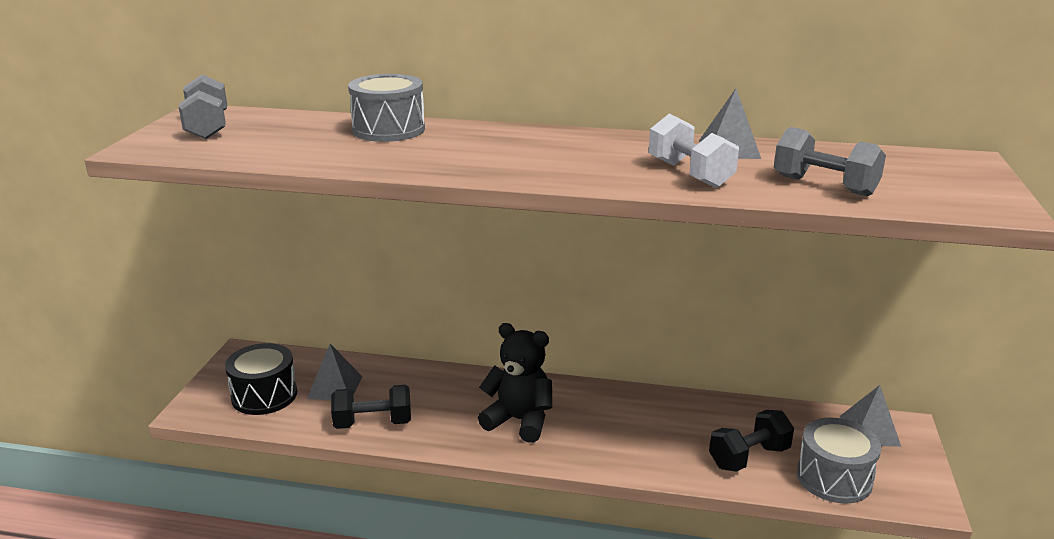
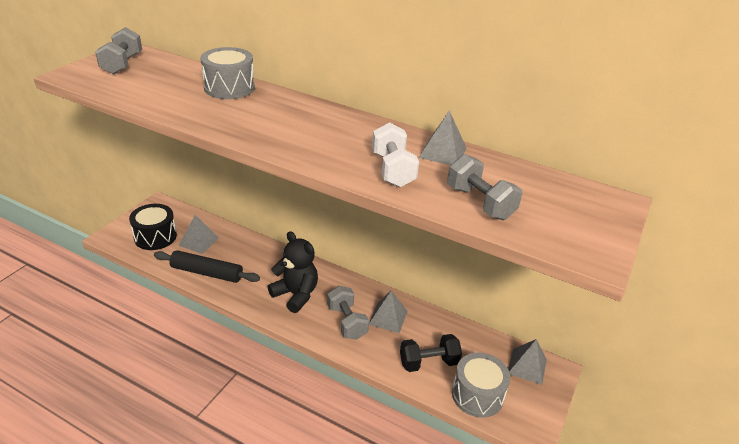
camera: 15 degrees right, 10 degrees up
(373, 423) = (207, 273): black dumbbell -> black rolling pin
(611, 436) = (347, 322): none -> grey dumbbell
(661, 418) = (388, 317): none -> grey pyramid

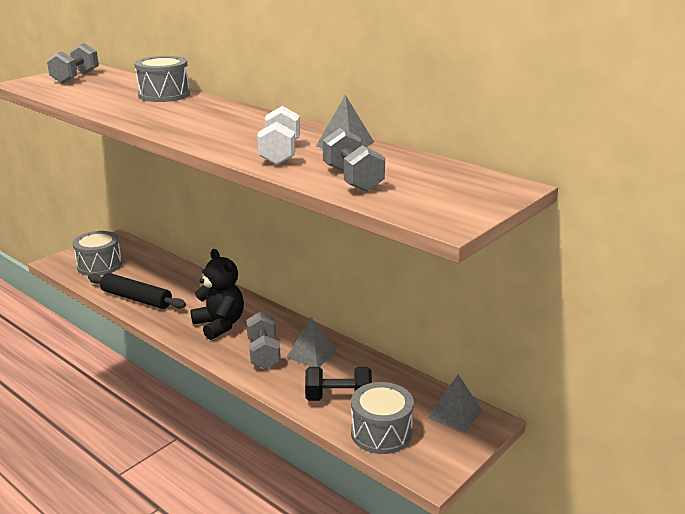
camera: 15 degrees right, 10 degrees down
(155, 237) = (99, 265): black drum -> grey drum
(199, 241) = (141, 272): grey pyramid -> none

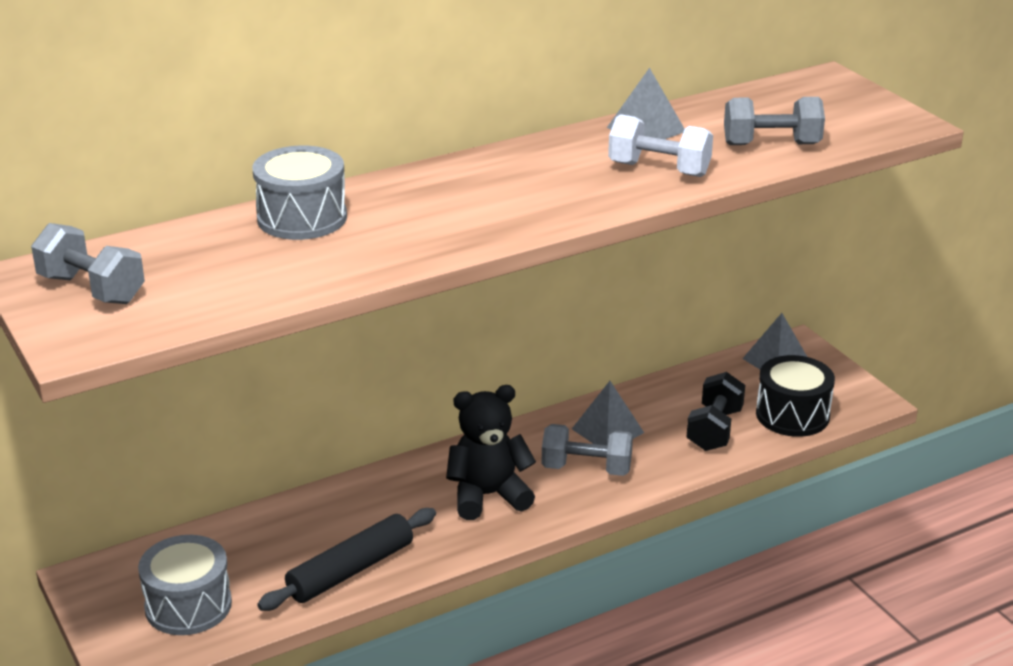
camera: 70 degrees left, 5 degrees up
(381, 433) = (792, 415): grey drum -> black drum

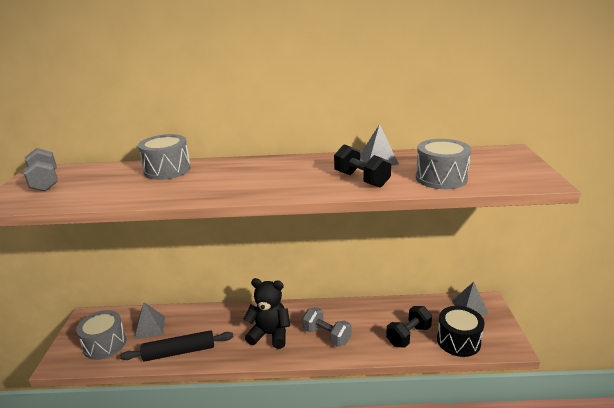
camera: 30 degrees right, 5 degrees down
(608, 430) = (353, 319): grey pyramid -> grey pyramid (150, 327)
(659, 169) = (361, 179): white dumbbell -> black dumbbell
(771, 144) = (441, 178): grey dumbbell -> grey drum

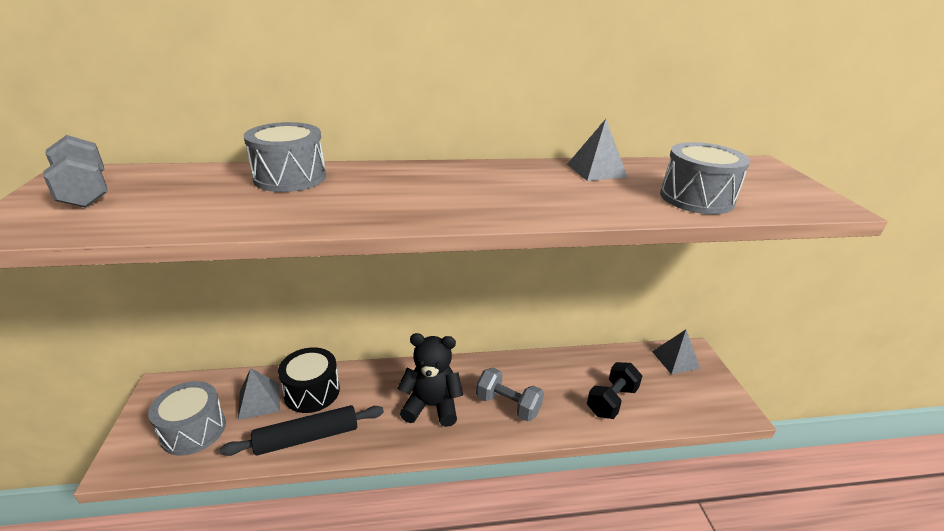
camera: 10 degrees left, 5 degrees up
(361, 179) = (588, 198): black dumbbell -> none
(458, 341) = (674, 406): black drum -> black drum (312, 392)

